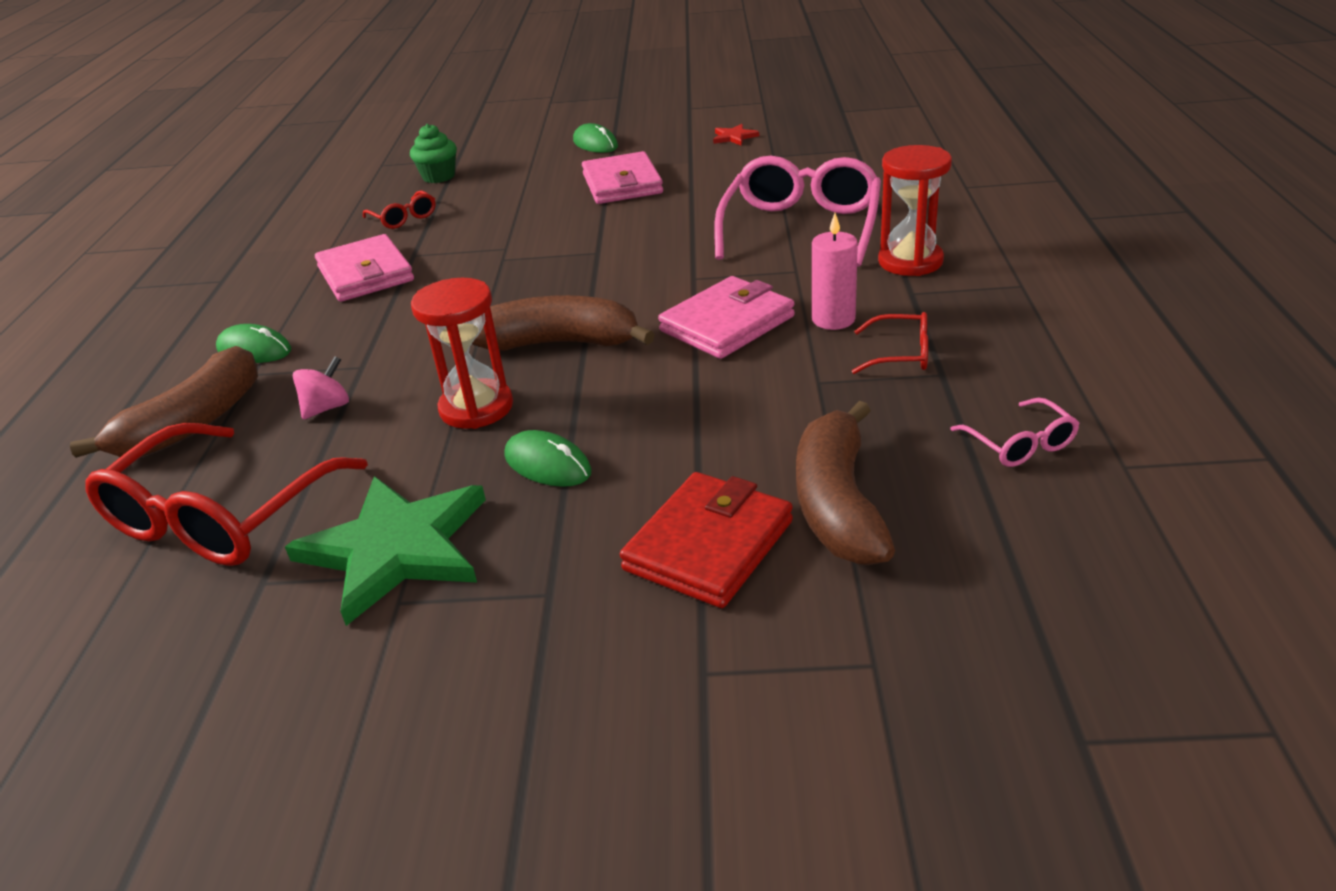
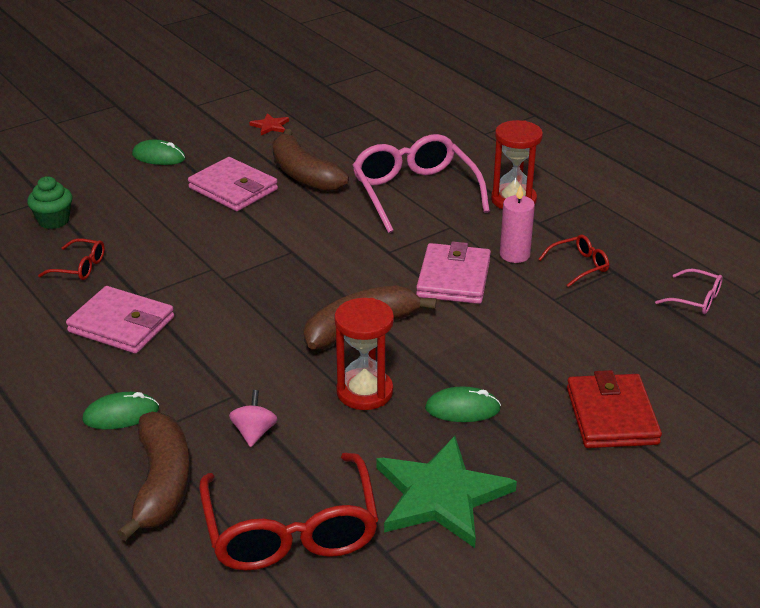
camera: 40 degrees left, 0 degrees up
(837, 503) = (647, 366): brown banana -> brown banana (303, 174)

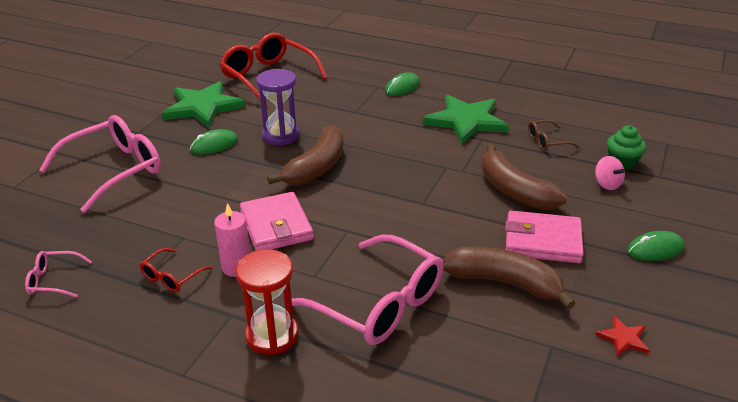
camera: 150 degrees right, 0 degrees up
(79, 267) = (547, 141): red glasses -> brown glasses
(121, 325) = (466, 121): pink wallet -> green star
(162, 484) = (346, 73): brown banana -> brown banana (514, 191)
(254, 433) = (324, 101): pink spinning top -> pink spinning top (607, 184)
(364, 392) = (281, 135): red hourglass -> purple hourglass
(612, 416) = (114, 170): red wallet -> pink glasses

